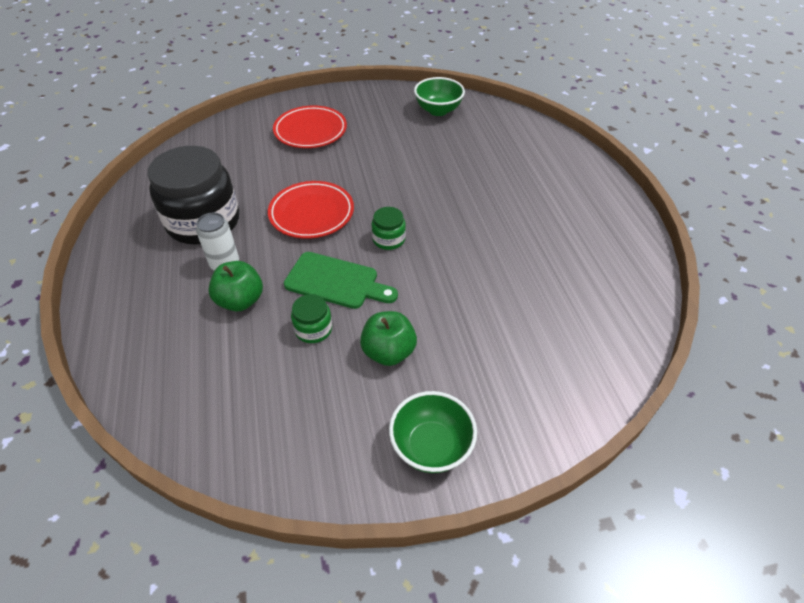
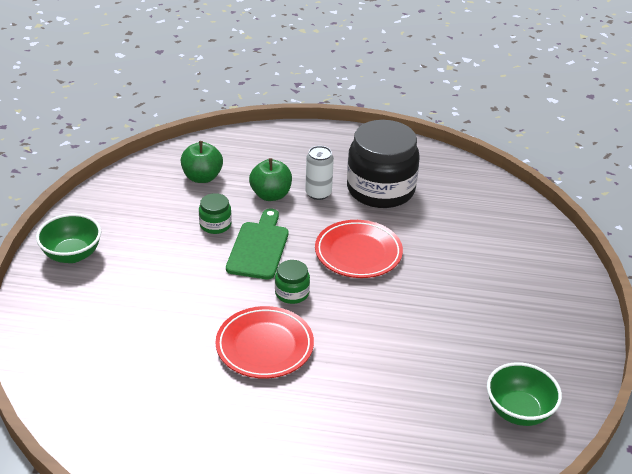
camera: 110 degrees right, 10 degrees down
(310, 131) = (507, 282): red plate -> red plate (264, 346)
(336, 281) = (258, 248): green cutting board -> green cutting board turned 150 degrees clockwise
(388, 352) = (164, 257): green apple -> green apple (202, 177)

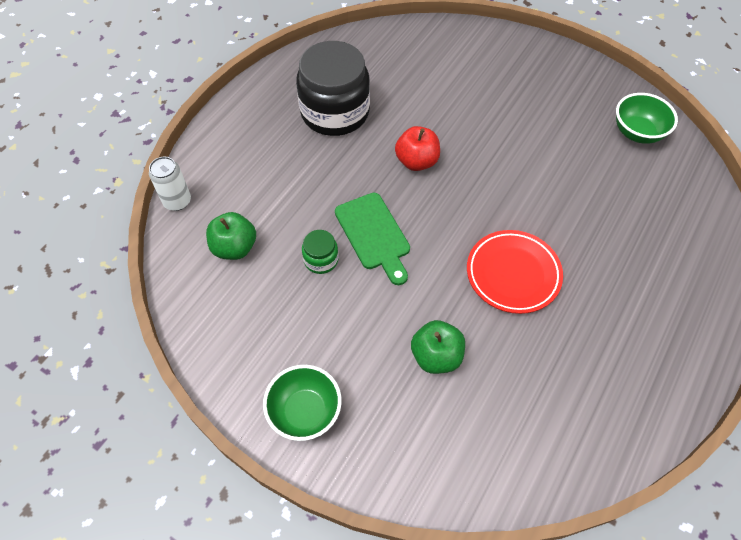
camera: 65 degrees left, 20 degrees up
(258, 248) = (374, 234): green cutting board -> green cutting board turned 150 degrees counterclockwise
(271, 195) = (297, 198): green apple -> green apple (436, 356)
(292, 293) = (450, 229): green jar -> none
(318, 193) = (315, 160): white can -> white can (177, 201)
(358, 253) = (416, 161): red plate -> red apple

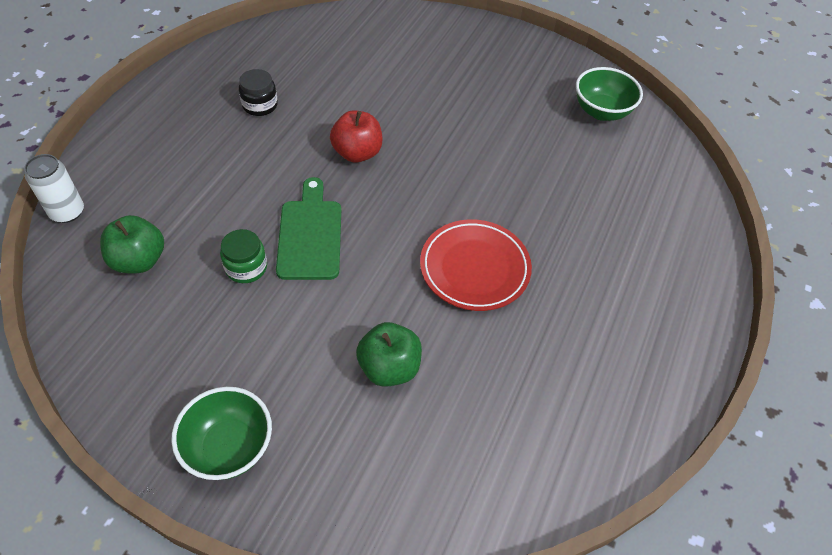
camera: 10 degrees left, 5 degrees down
(335, 112) = (260, 105): black jar -> black jar, size x0.44
(374, 234) = (310, 235): green cutting board -> green cutting board turned 150 degrees counterclockwise

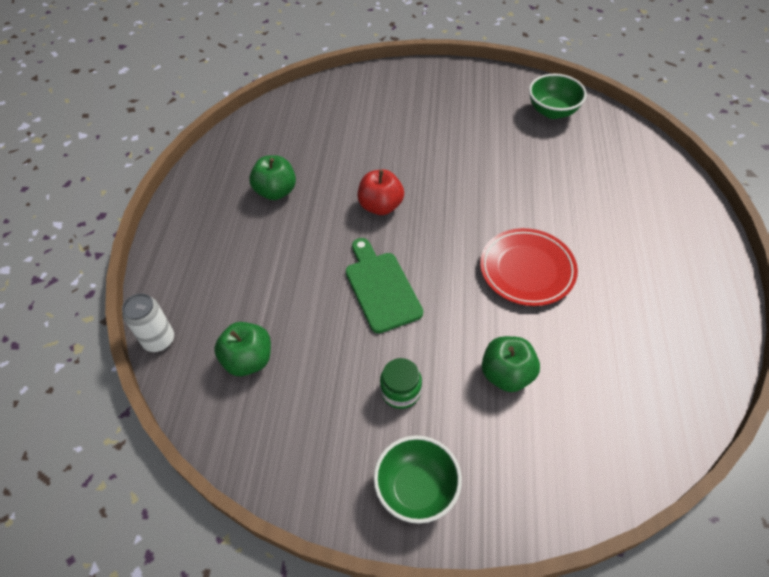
camera: 15 degrees left, 0 degrees up
(246, 267) = (344, 334): green jar -> green jar (400, 391)
(260, 105) = (276, 191): black jar -> green apple

